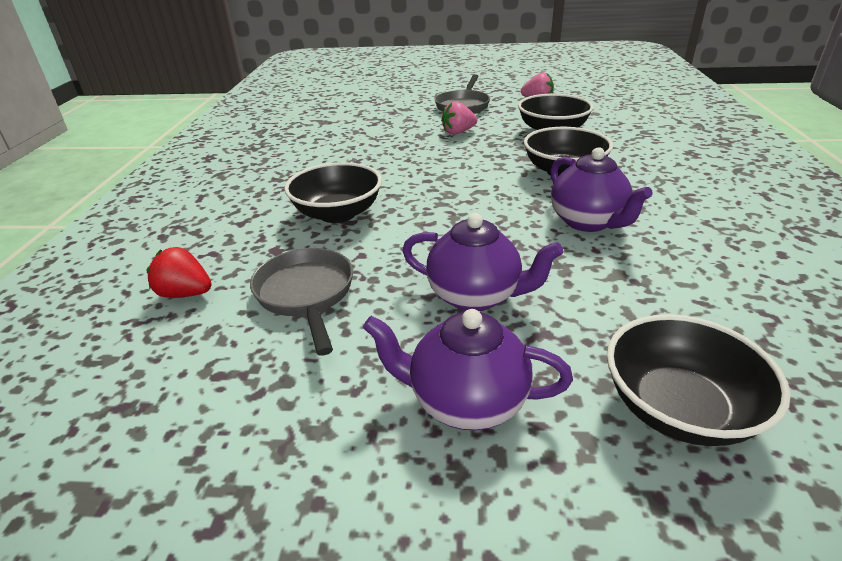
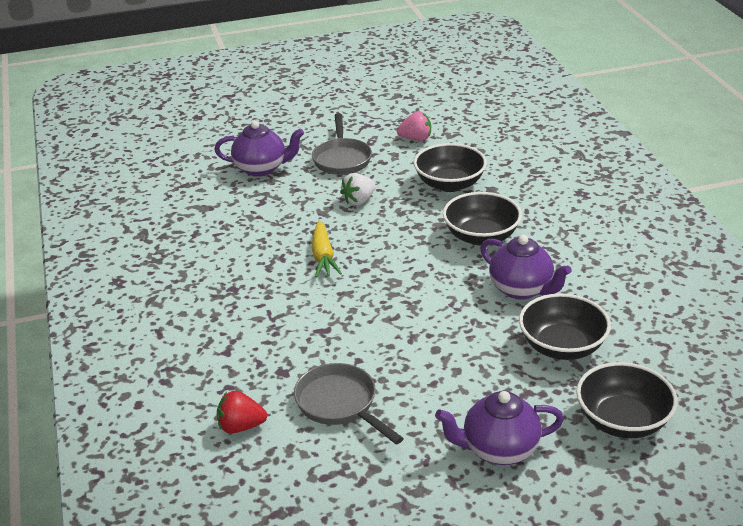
camera: 20 degrees left, 0 degrees up
(338, 213) = (308, 323): black bowl -> black bowl (562, 346)
(395, 165) = (323, 257): none -> yellow carrot
(458, 132) = (359, 201): pink strawberry -> white strawberry
(475, 296) = (467, 375): purple teapot -> purple teapot (261, 168)

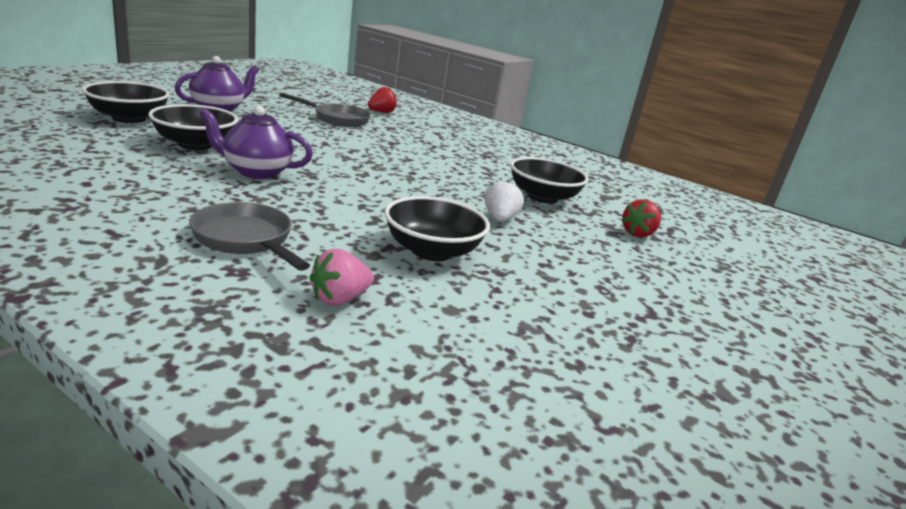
camera: 135 degrees right, 10 degrees down
(261, 168) = (638, 234): purple teapot -> red strawberry
(323, 257) = (458, 176): yellow carrot -> none
(342, 159) = (591, 259): grey pan -> grey pan (246, 240)
(416, 139) = (560, 307): pink strawberry -> pink strawberry (339, 299)
(481, 236) = (335, 205): black bowl -> black bowl (542, 197)

